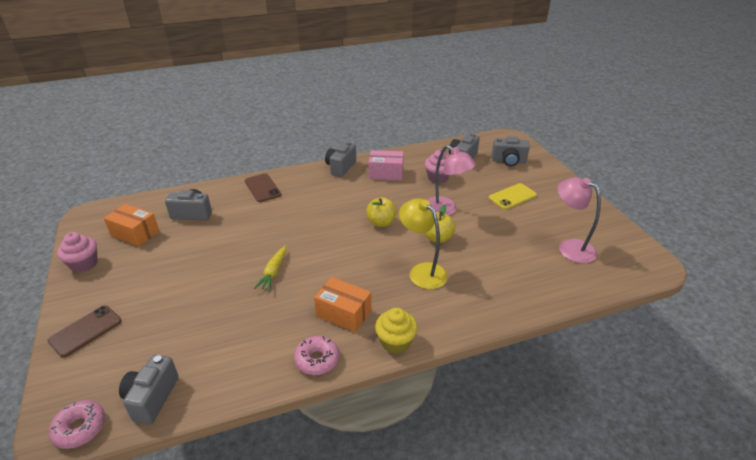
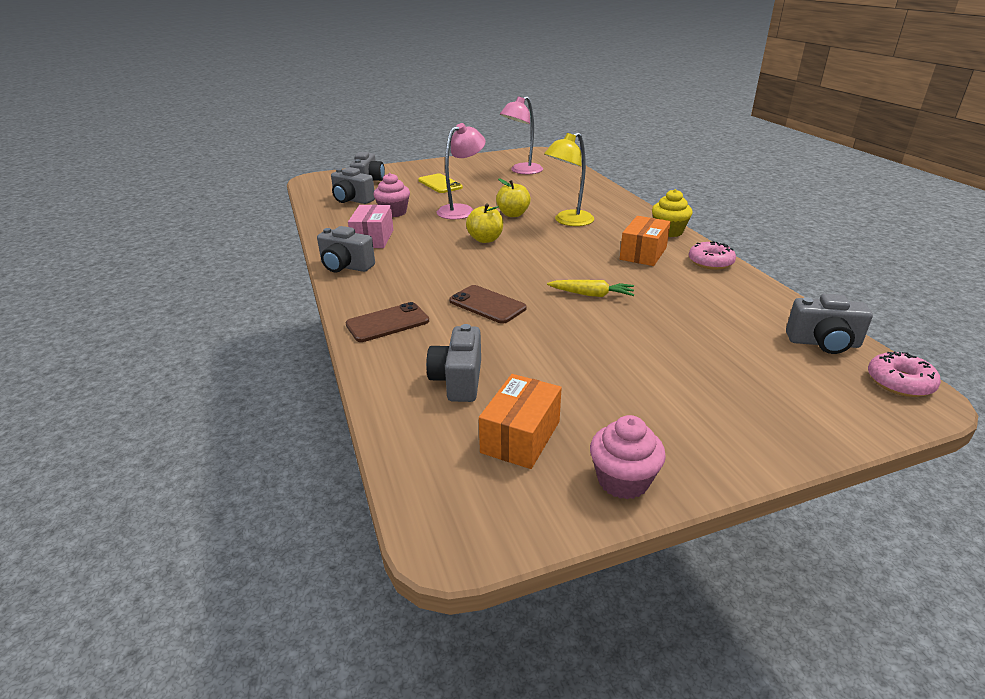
camera: 90 degrees left, 5 degrees down
(85, 331) = (768, 425): brown phone -> brown phone (487, 305)

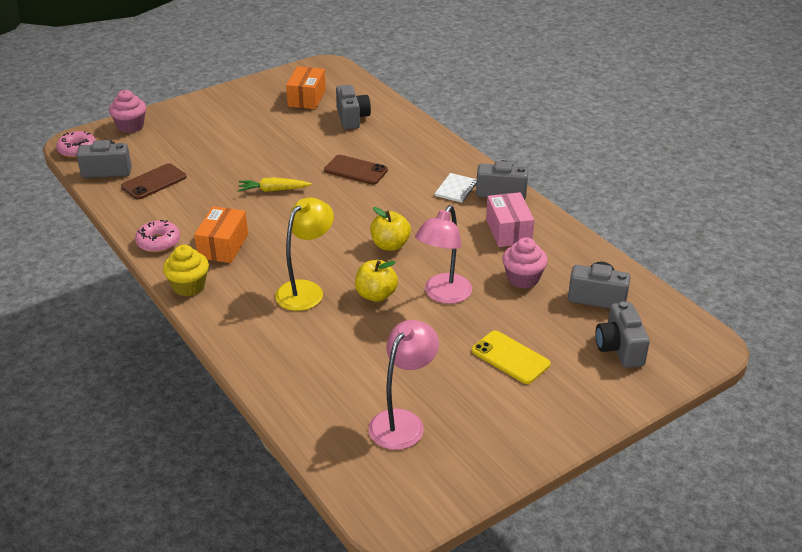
camera: 165 degrees right, 5 degrees up
(387, 323) = (422, 147): brown phone -> brown phone (154, 182)
(388, 274) = (456, 189): none -> white notebook
(623, 480) = (254, 89): pink cupcake -> pink cupcake (130, 126)

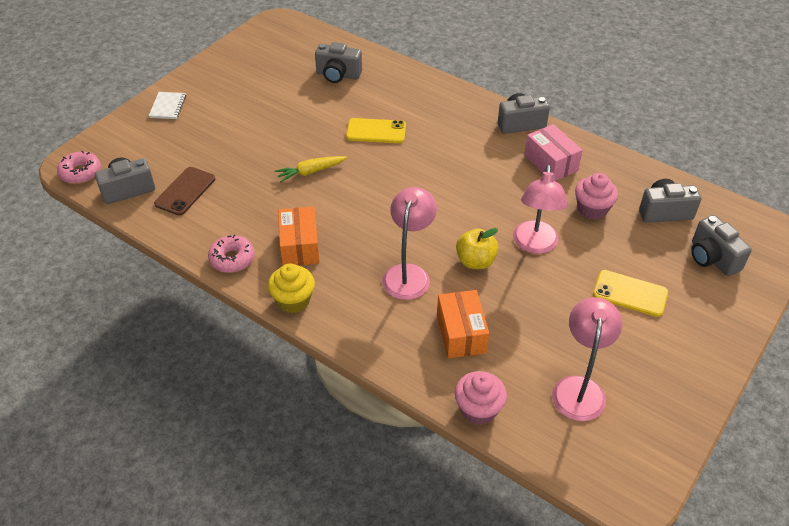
camera: 20 degrees left, 10 degrees up
(130, 126) = (121, 132): pink cupcake -> pink cupcake (478, 409)
(306, 98) = (281, 62): orange box -> orange box (461, 333)
(306, 290) = (408, 274): yellow lamp -> pink lamp
(352, 118) = (338, 75): grey camera -> grey camera turned 135 degrees clockwise
(356, 170) = (376, 131): brown phone -> yellow phone
(390, 245) = (456, 205): yellow apple -> none
(456, 189) = (479, 130): white notebook -> white notebook (168, 106)

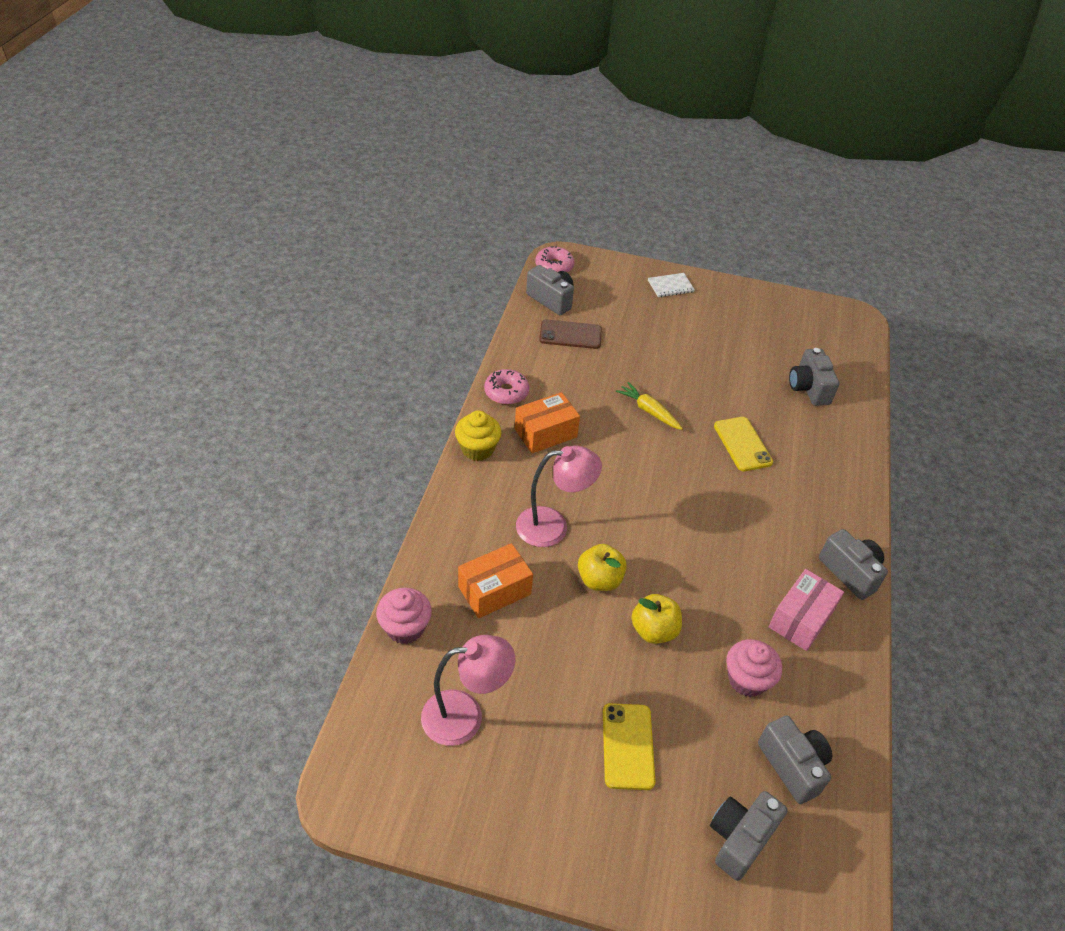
camera: 65 degrees right, 0 degrees up
(534, 245) = (654, 630): pink lamp -> yellow apple

